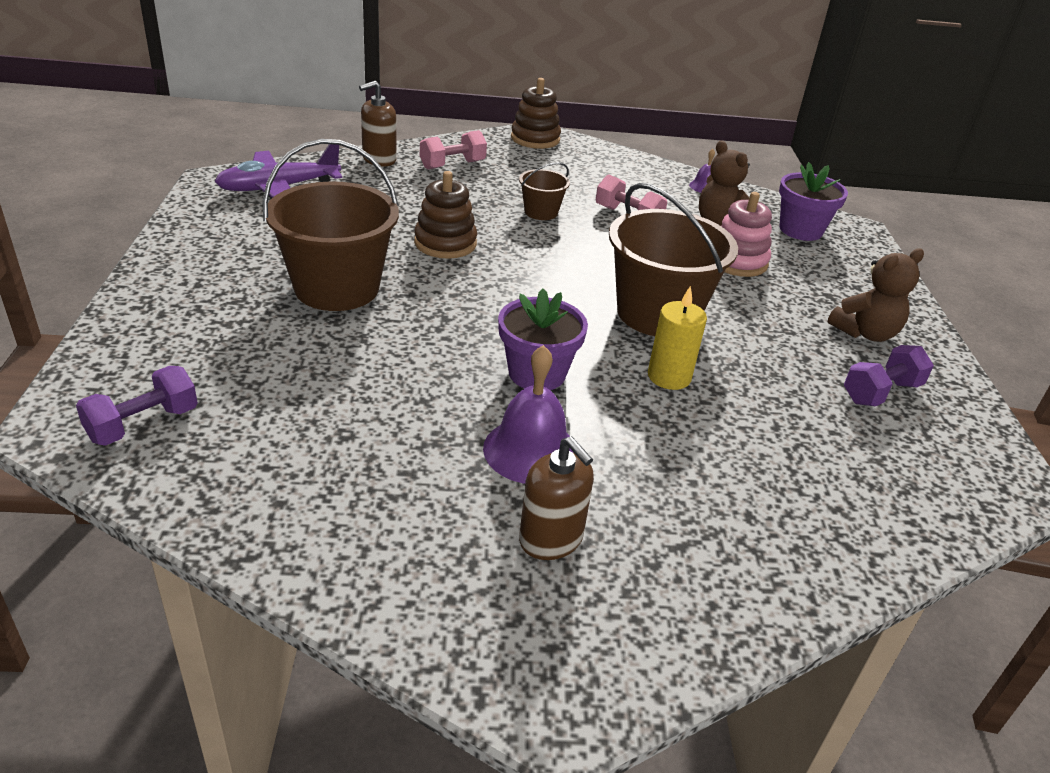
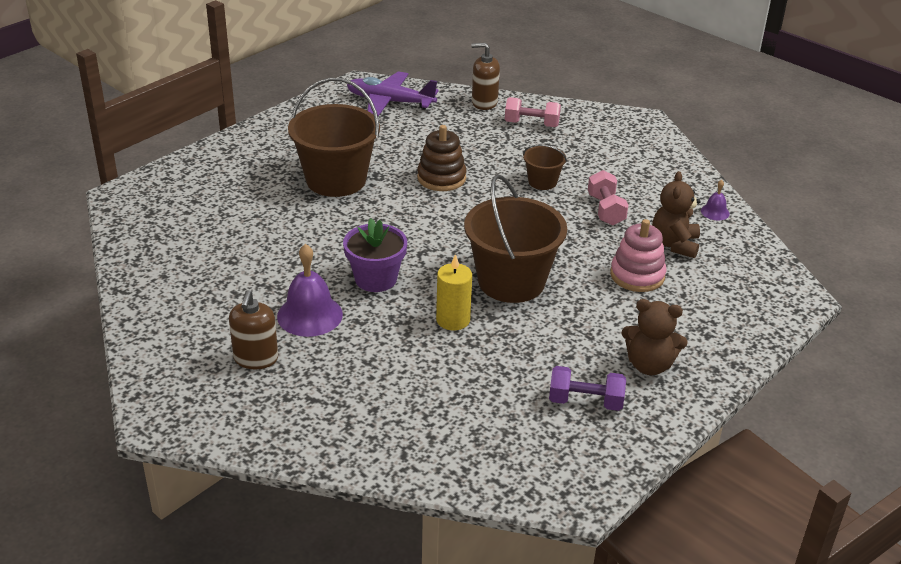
camera: 45 degrees right, 0 degrees up
(143, 424) = (154, 211): purple dumbbell -> none
(535, 139) = (631, 124): brown stacking toy -> none
(800, 230) = (740, 277): purple flower pot -> none

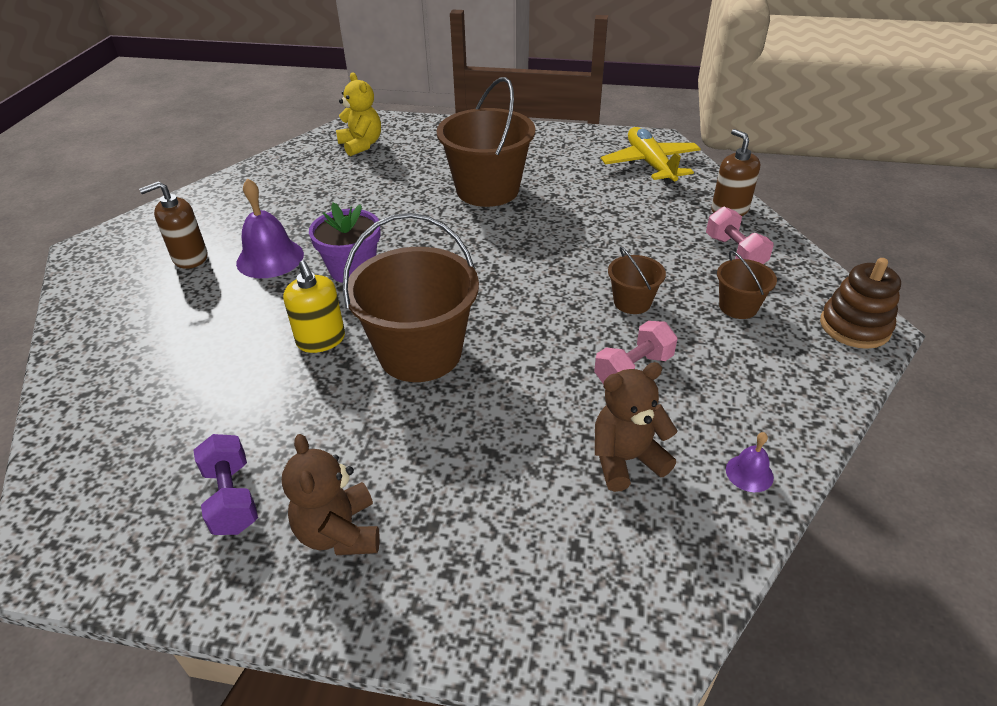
camera: 60 degrees right, 5 degrees up
(170, 212) = (361, 145): none -> yellow teddy bear
(390, 102) = (650, 164): purple plane -> yellow plane
(441, 178) = (559, 239): brown stacking toy -> brown stacking toy (854, 326)
(453, 320) = (321, 340): yellow candle -> yellow soap dispenser
(585, 150) = (738, 307): none -> brown bucket
(637, 275) = (522, 449): pink stacking toy -> none

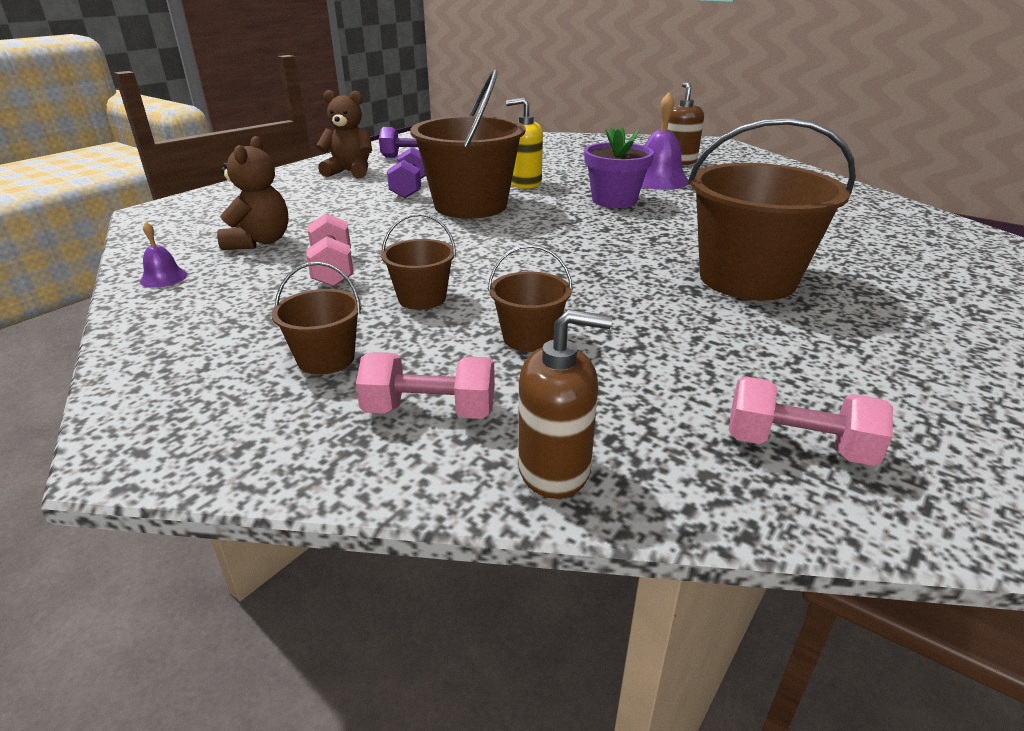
camera: 115 degrees right, 10 degrees down
(361, 145) = (910, 233): yellow teddy bear -> none
(387, 426) = (410, 189): none -> purple dumbbell
(637, 244) = (529, 338): none -> brown bucket
(650, 164) = (797, 446): yellow plane -> pink dumbbell
(854, 326) = (161, 433): brown stacking toy -> none

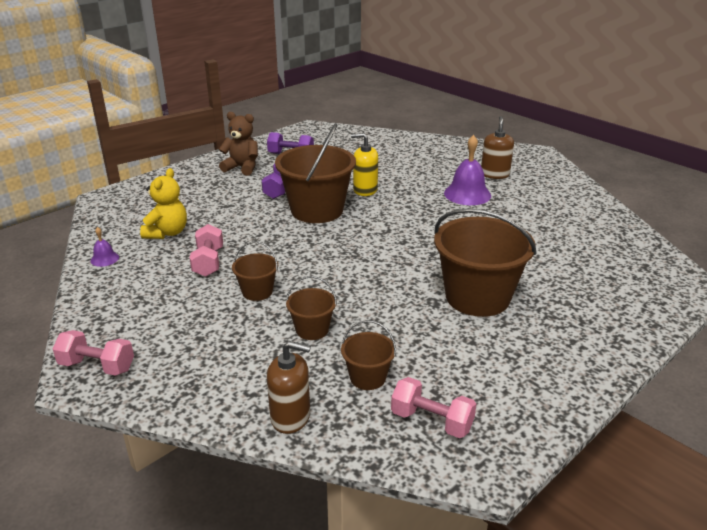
camera: 10 degrees right, 0 degrees up
(259, 242) = (167, 233): brown teddy bear -> yellow teddy bear
(326, 359) = (188, 331): brown bucket -> brown bucket (367, 377)
(430, 411) = (236, 373): pink dumbbell -> pink dumbbell (97, 366)
(614, 200) = (423, 213): purple flower pot -> none

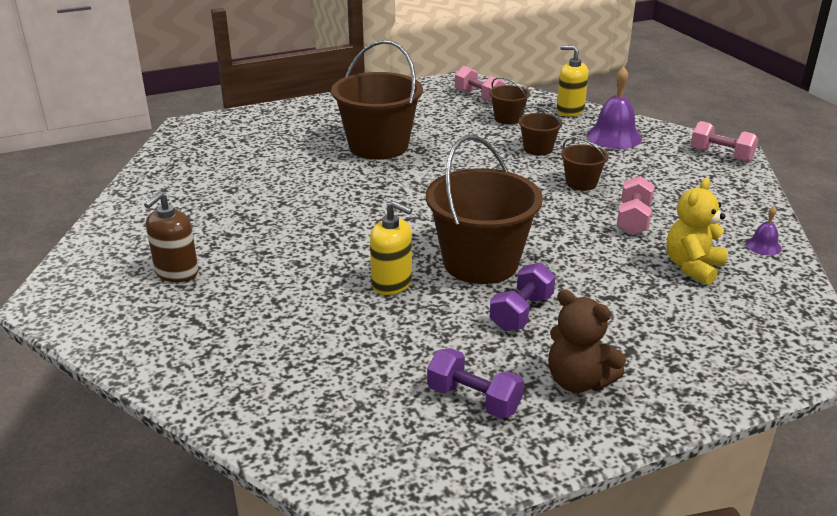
camera: 160 degrees left, 0 degrees up
(290, 417) = (570, 111): brown soap dispenser -> yellow soap dispenser
(467, 194) = (258, 247): purple bell -> purple bell (614, 137)

